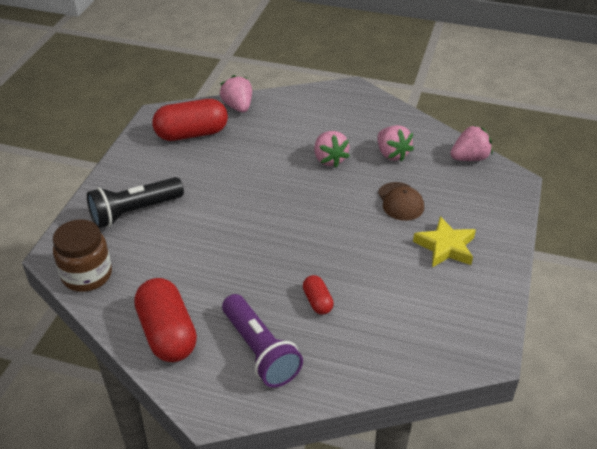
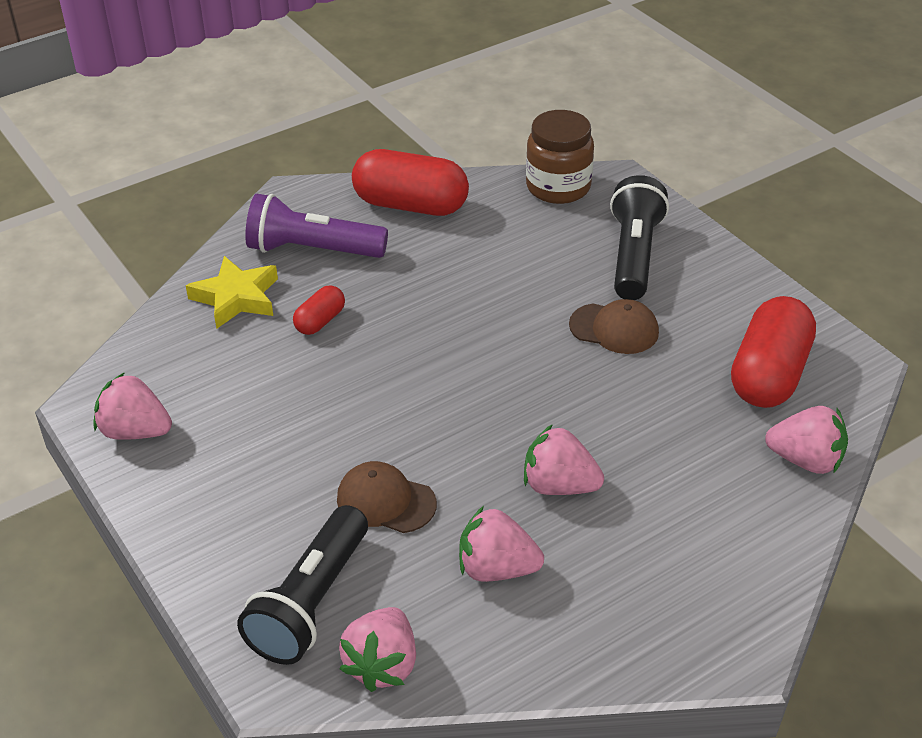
camera: 130 degrees right, 0 degrees up
(206, 191) = (614, 329): none -> brown cap
(317, 301) = (320, 321): red capsule -> red capsule turned 75 degrees counterclockwise
(445, 247) = (256, 485): yellow star -> yellow star (236, 298)
(473, 191) = (310, 603): none -> black flashlight
(476, 316) = (135, 431): none -> pink strawberry

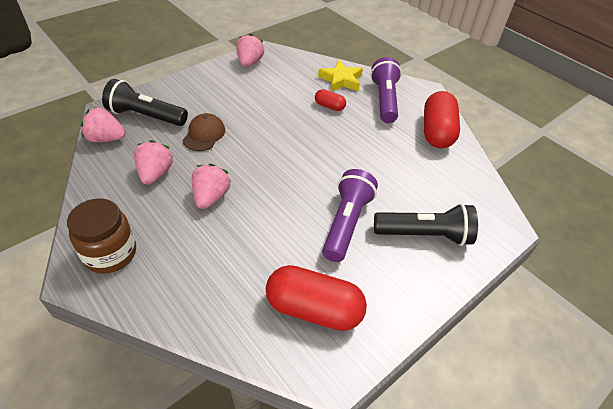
camera: 80 degrees right, 5 degrees up
(558, 187) = (484, 196): brown jar -> brown jar (110, 253)
(614, 329) = (346, 223): brown cap -> purple flashlight
(806, 460) = (228, 325): pink strawberry -> none

